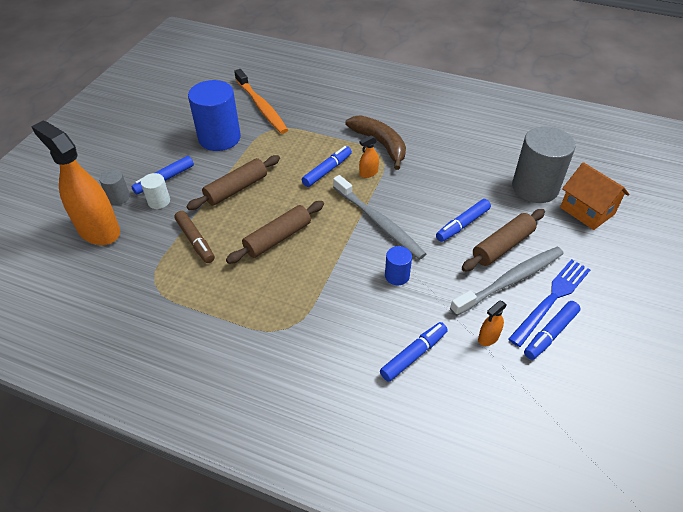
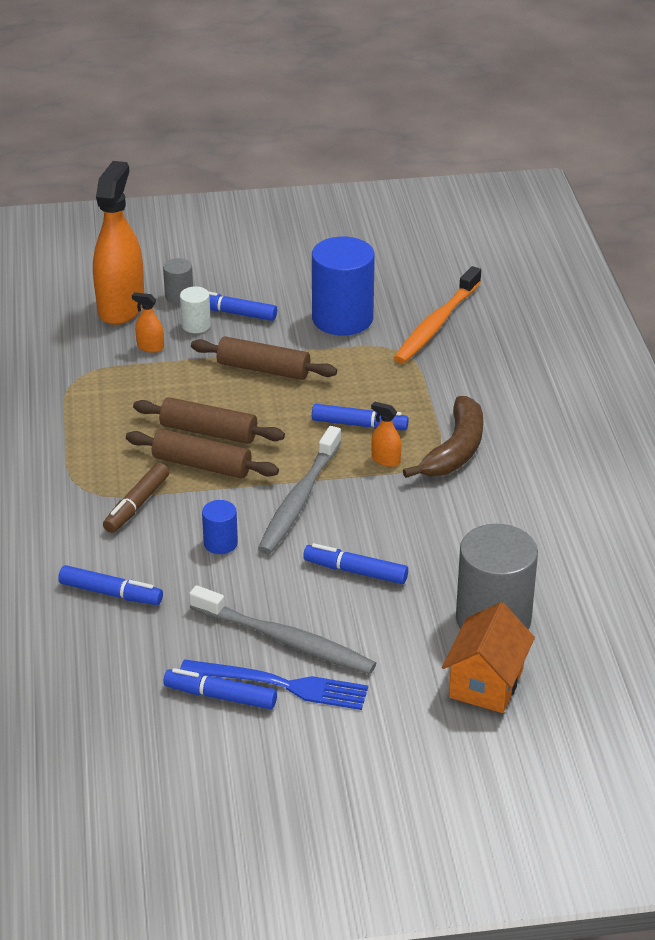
camera: 60 degrees right, 10 degrees down
(195, 241) = (157, 376): brown marker -> brown marker (137, 505)
(488, 337) = (177, 645): orange spray bottle -> orange spray bottle (150, 347)
(502, 246) = (344, 617): brown rolling pin -> brown rolling pin (202, 465)

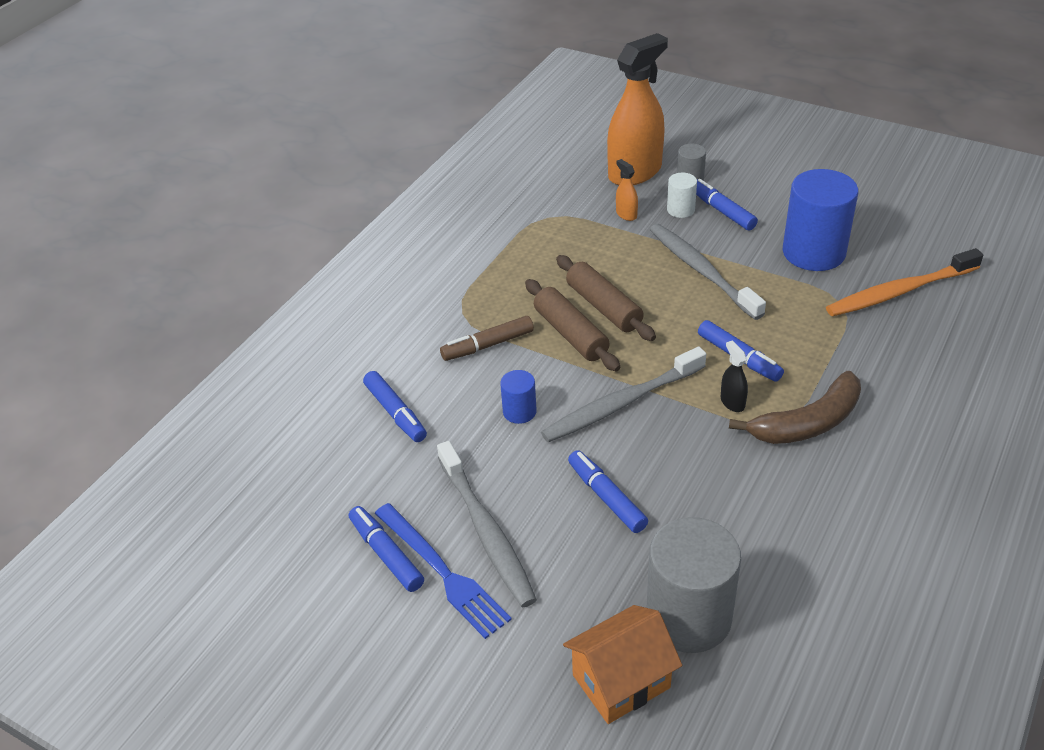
camera: 40 degrees right, 5 degrees up
(263, 369) = (701, 270): brown rolling pin -> grey toothbrush
(385, 460) = (732, 402): orange spray bottle -> black spray bottle

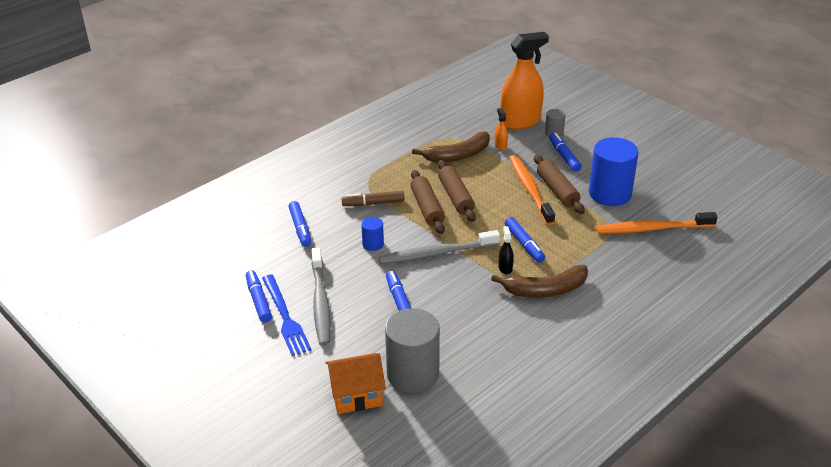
camera: 15 degrees right, 5 degrees down
(574, 242) = (458, 155): none -> brown banana
(680, 210) = (537, 150): white cylinder -> none
(701, 270) = (529, 189): grey toothbrush -> orange toothbrush
(740, 264) = (557, 190): none -> brown rolling pin

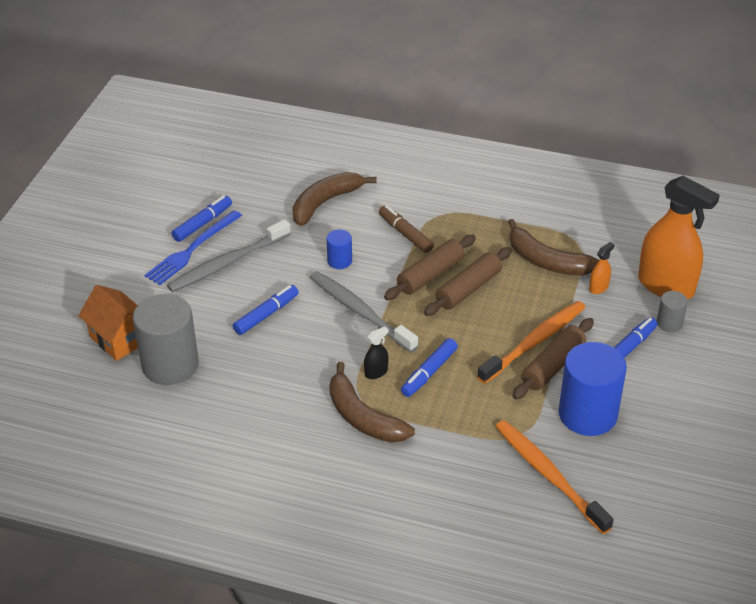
camera: 60 degrees right, 5 degrees up
(300, 228) = (325, 203): blue marker -> brown banana

